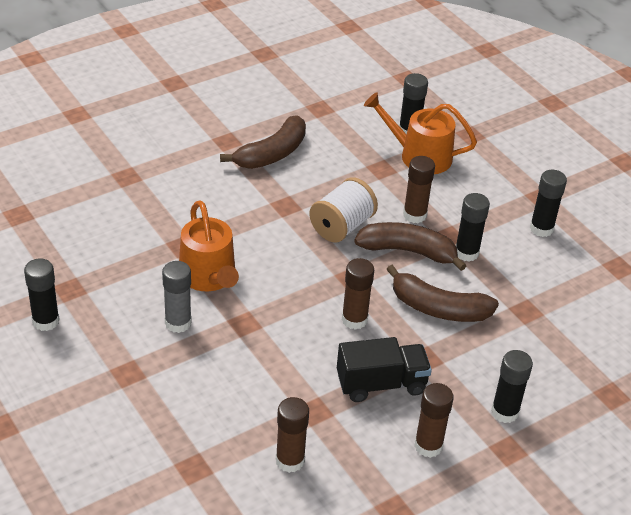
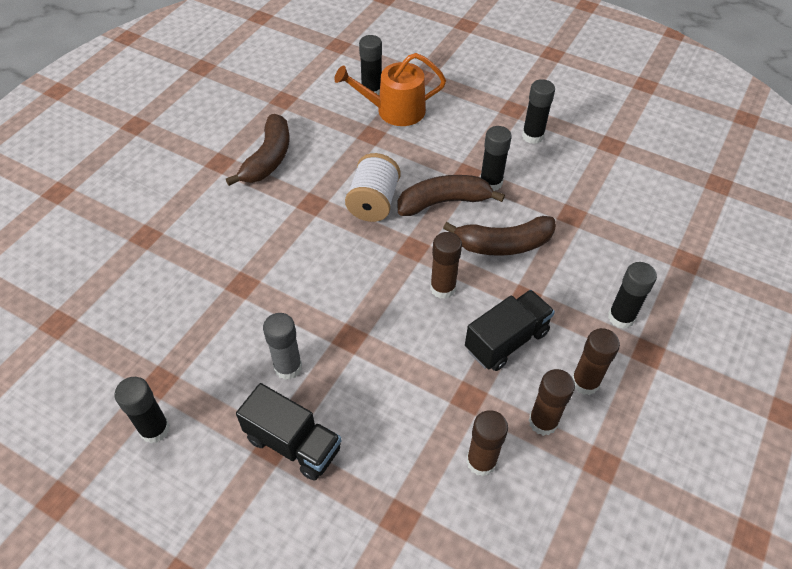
camera: 25 degrees left, 10 degrees up
(145, 378) = (293, 444): none -> black truck
(209, 277) = (287, 305): orange watering can -> none
(414, 215) = (426, 166): brown glue stick -> brown glue stick (543, 422)

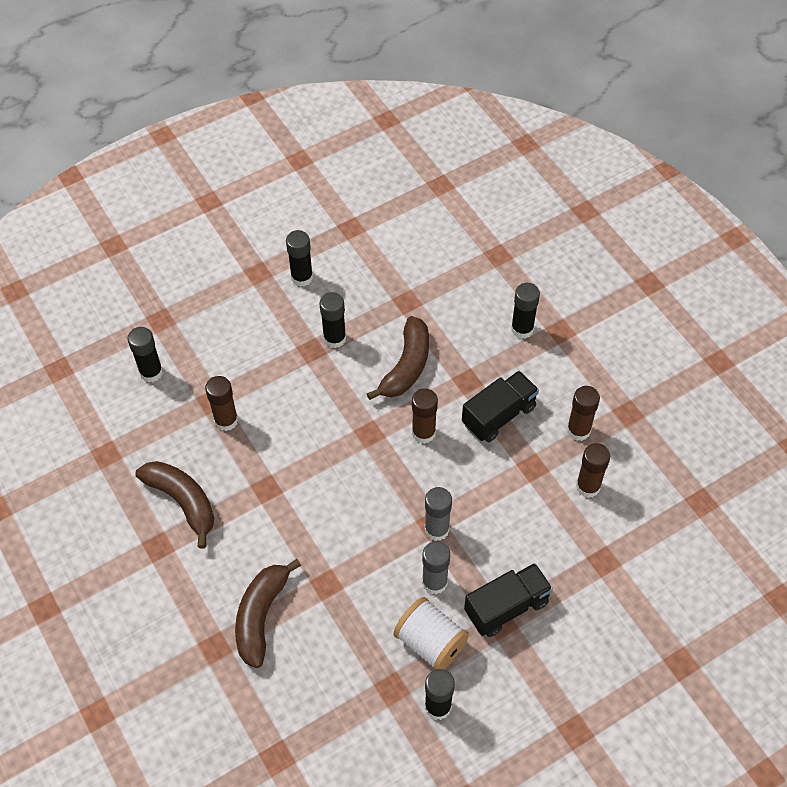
camera: 60 degrees left, 5 degrees up
(346, 344) = (436, 529): none -> grey glue stick
(373, 202) = (298, 439): white spool -> white spool (430, 642)
(394, 111) = (193, 366): orange watering can -> none
(443, 202) = (333, 385): brown banana -> brown banana (261, 616)
(506, 341) = (499, 415): black truck -> black truck turned 60 degrees clockwise
(585, 382) = (562, 385): brown glue stick -> brown glue stick (226, 420)

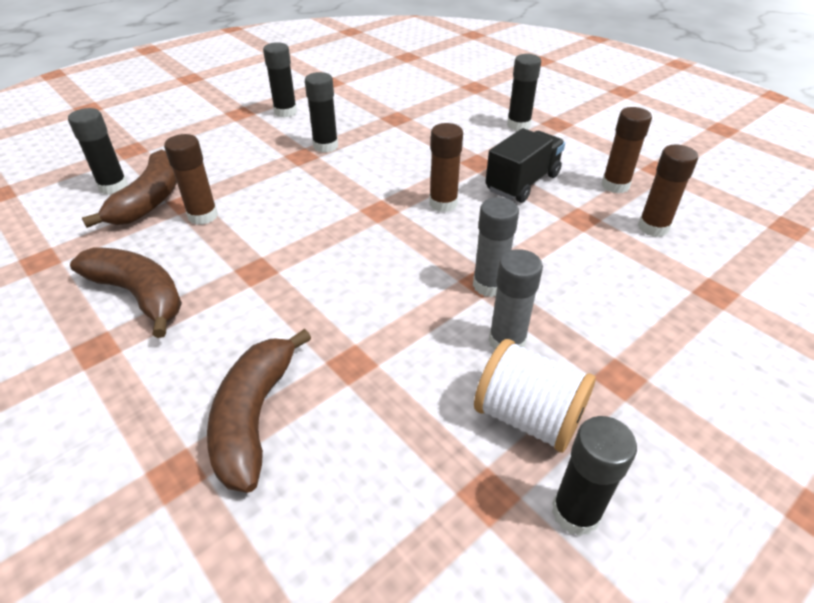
camera: 10 degrees left, 15 degrees down
(406, 366) = (408, 158): brown banana -> brown banana (150, 200)
(506, 607) = (619, 357): black truck -> none

